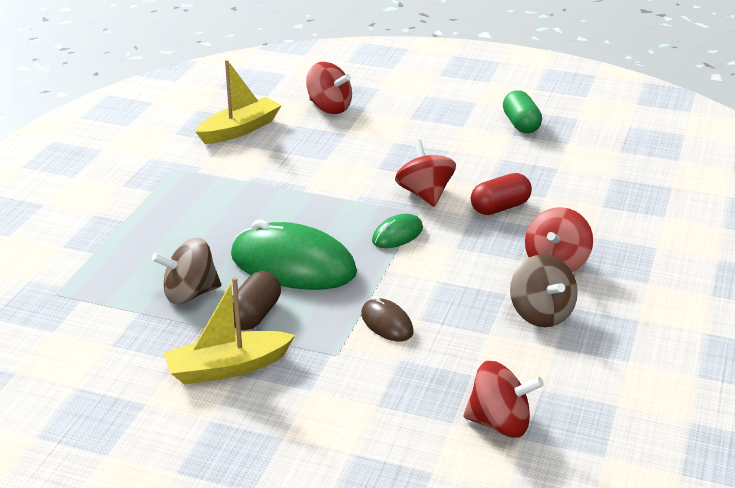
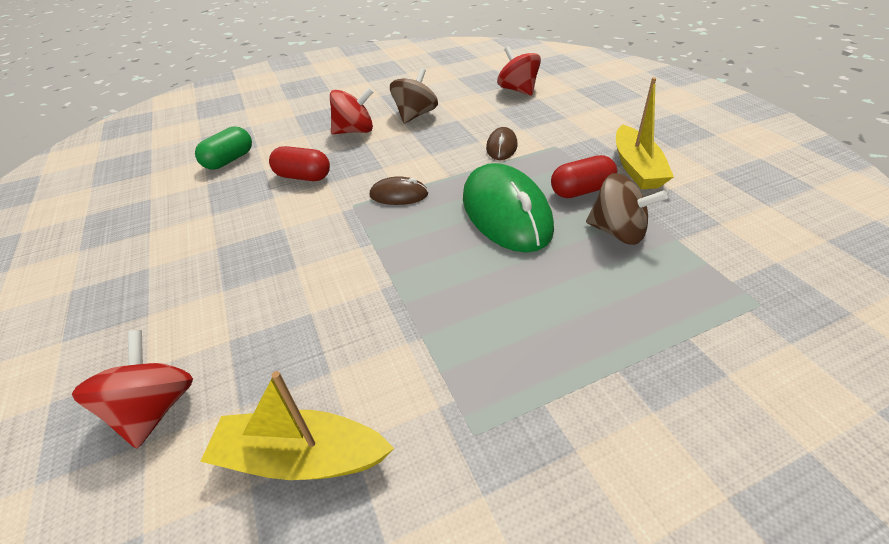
camera: 130 degrees left, 10 degrees up
(227, 368) = (636, 168): yellow boat -> yellow boat turned 60 degrees clockwise
(254, 315) = (581, 191): brown capsule -> red capsule
(397, 235) = (399, 195): green mouse -> brown mouse
(425, 194) = (319, 216): red spinning top -> none
(521, 124) = (121, 236): green capsule -> green capsule (229, 160)

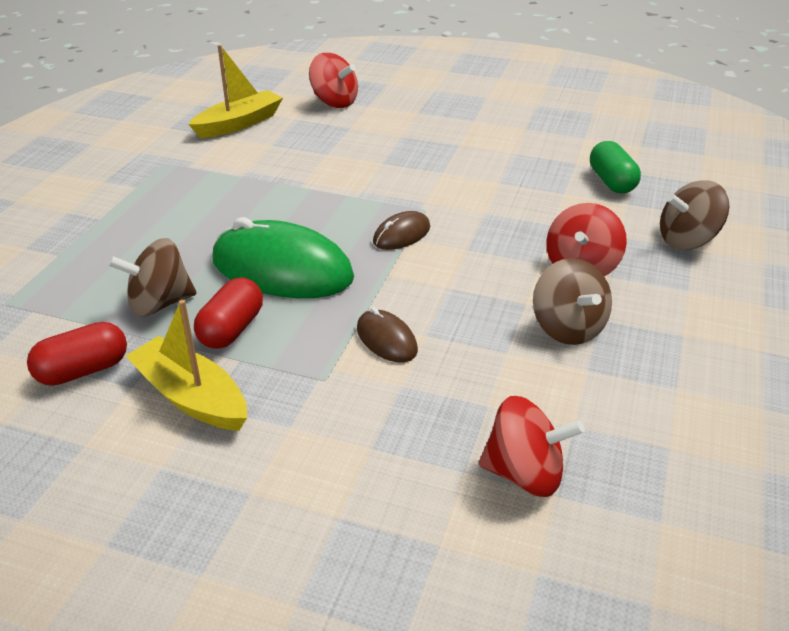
camera: 130 degrees right, 5 degrees down
(286, 118) = (687, 240): none -> brown spinning top
(303, 177) = (515, 205): red capsule -> red capsule (83, 370)

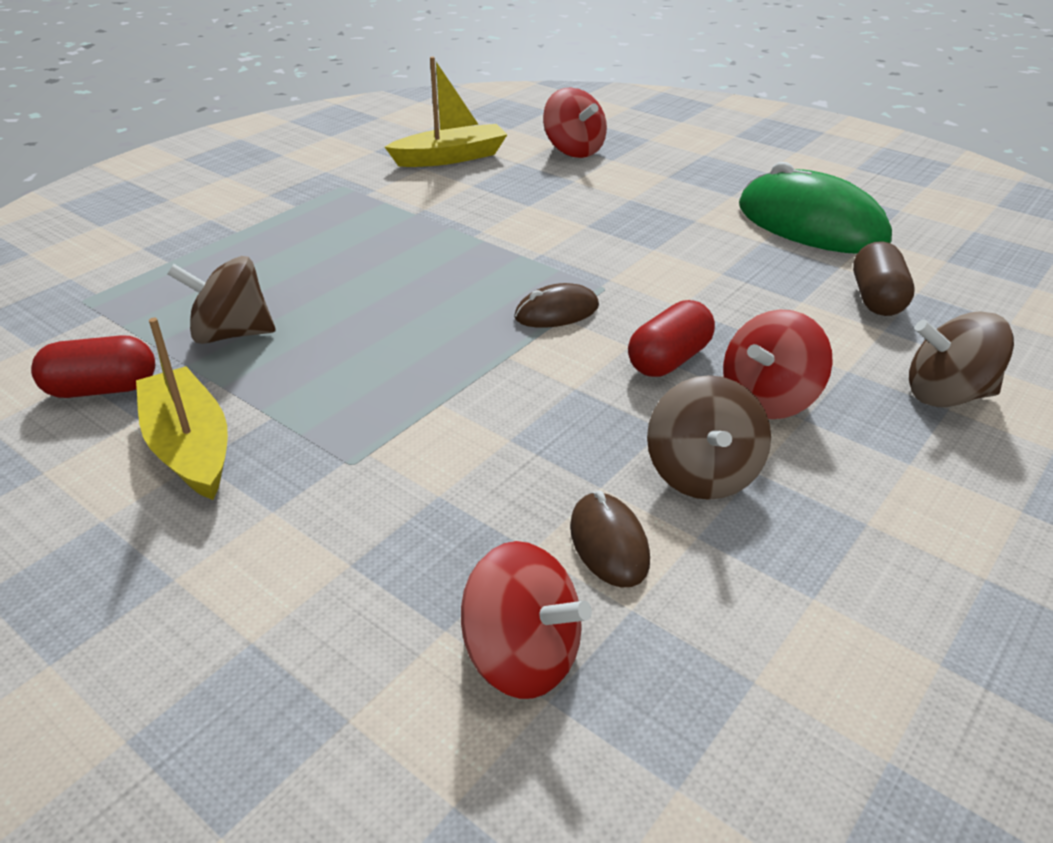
camera: 20 degrees right, 0 degrees up
(231, 329) = (287, 380): red capsule -> red capsule (669, 360)
(282, 269) = (390, 324): green mouse -> green mouse (811, 224)
(386, 339) = (456, 433): brown mouse -> brown mouse (609, 543)
(611, 182) = (876, 299): green capsule -> brown capsule

